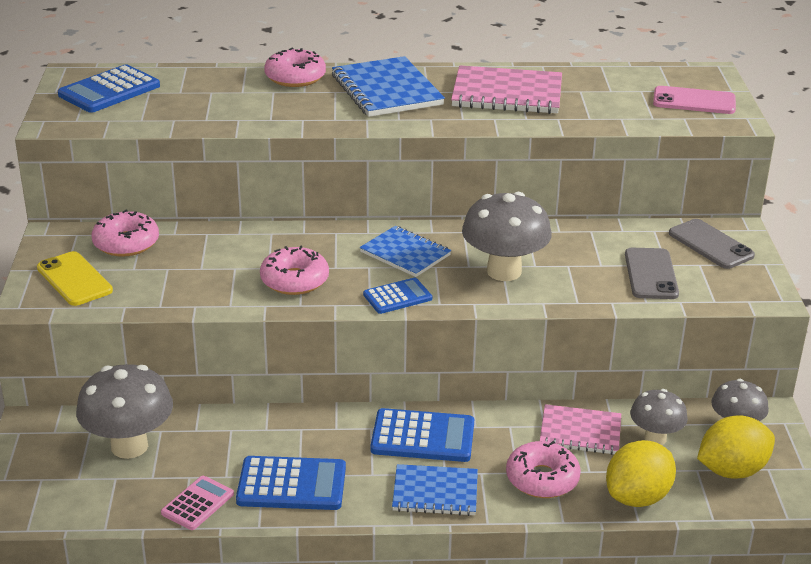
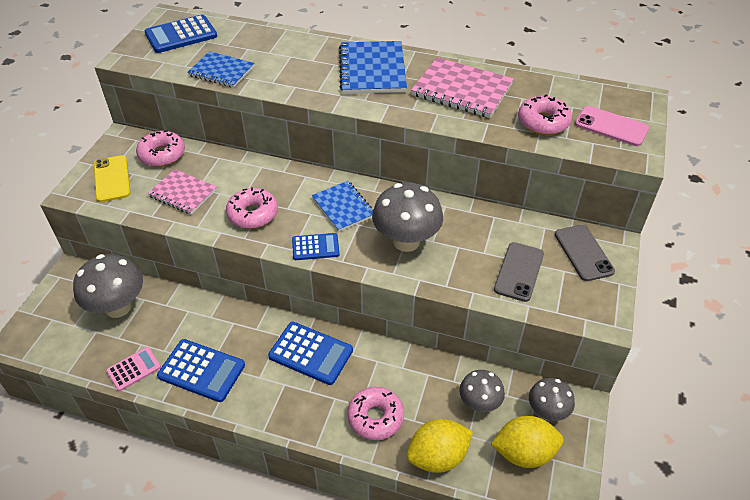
camera: 20 degrees right, 15 degrees up
(295, 77) = (314, 45): pink donut -> pink donut (543, 122)
(435, 492) = (293, 407): blue notebook -> blue notebook (221, 71)
(580, 432) = (425, 381): pink notebook -> pink notebook (183, 193)

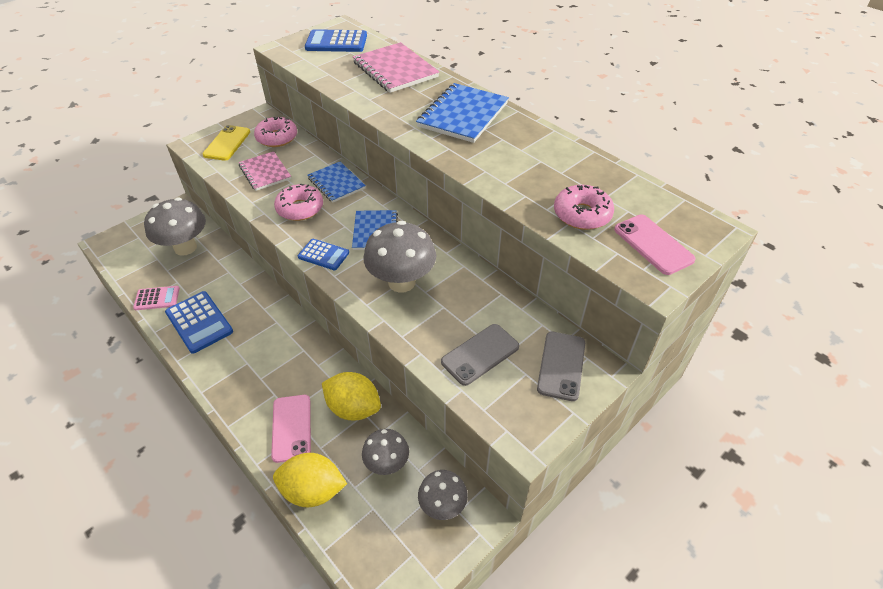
camera: 30 degrees right, 0 degrees up
(221, 71) = (338, 78): blue notebook -> blue notebook (336, 183)
(311, 353) = (287, 348): blue calculator -> none
(375, 417) = (292, 428): pink donut -> pink phone
(462, 90) = (528, 158): pink notebook -> pink notebook (395, 70)
(524, 452) = (390, 531): yellow lemon -> yellow lemon (353, 408)

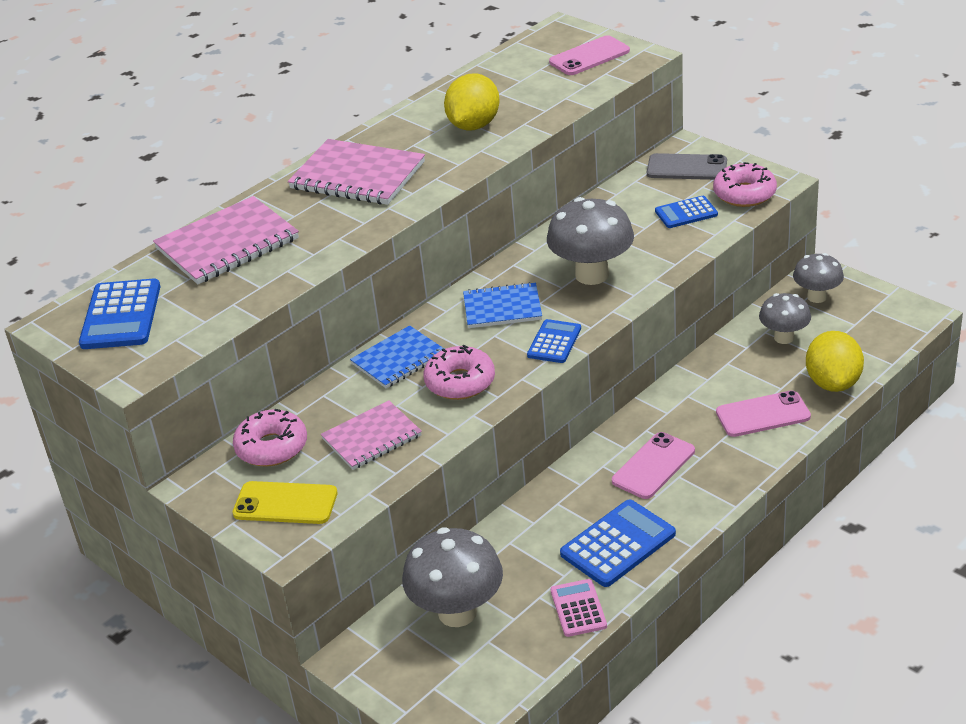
camera: 90 degrees left, 10 degrees down
(263, 349) = (653, 466): none -> pink phone
(353, 408) = (722, 372): yellow lemon -> yellow lemon (474, 125)
(463, 115) = (357, 176): blue notebook -> pink notebook
(480, 354) = (686, 213): grey phone -> blue calculator
(582, 214) = (551, 91): pink donut -> pink donut (744, 194)

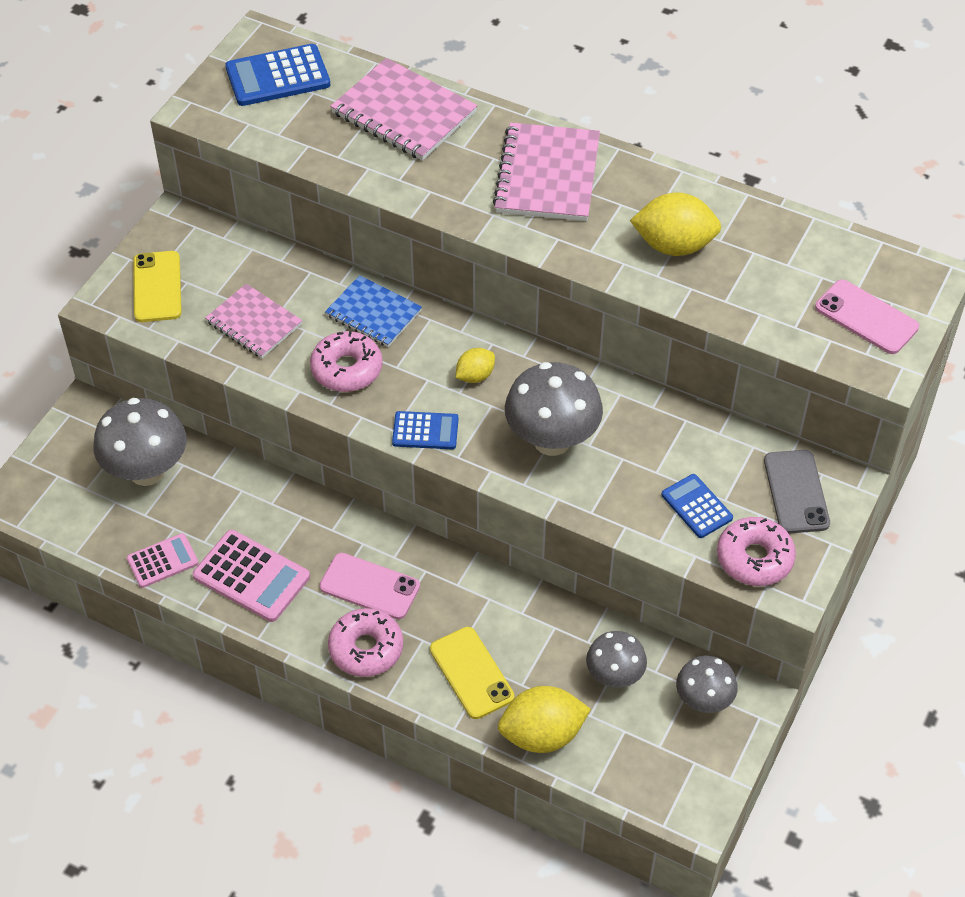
camera: 70 degrees right, 15 degrees up
(272, 447) = (230, 256): pink donut -> pink donut (366, 648)
(502, 308) = (475, 376): blue notebook -> yellow lemon
(618, 544) = (251, 576): blue calculator -> pink calculator
(763, 414) = (471, 673): pink phone -> yellow phone

